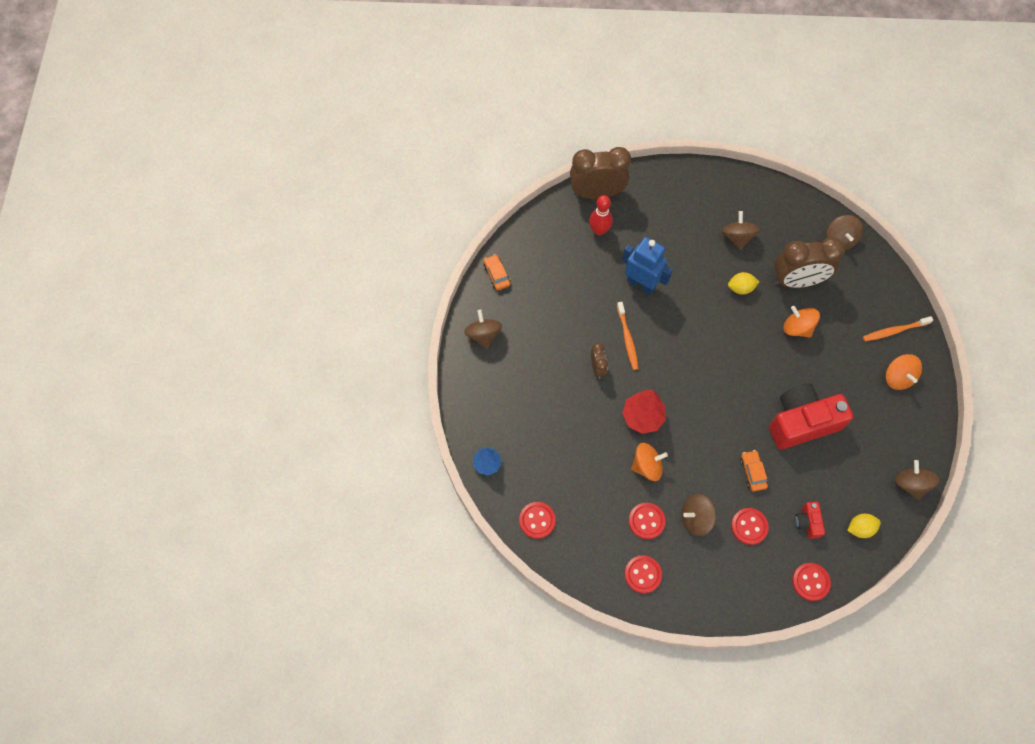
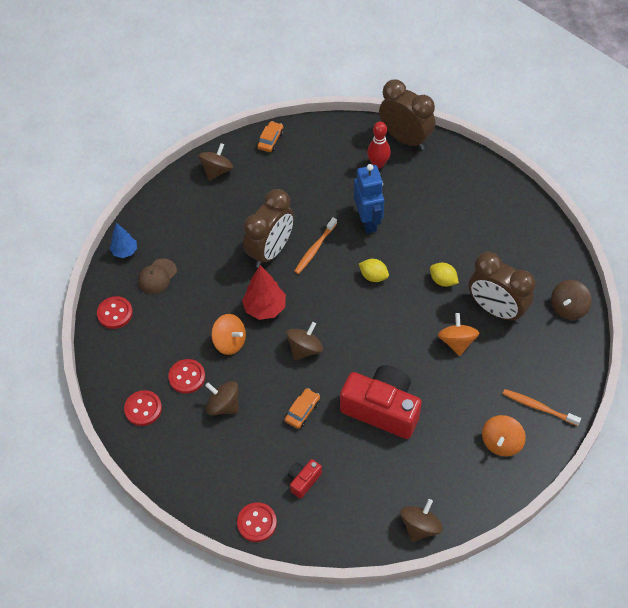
camera: 45 degrees right, 10 degrees down
(535, 462) = (157, 276): none -> brown cap
(597, 368) = (271, 251): brown clock -> brown clock, size x2.11
(737, 237) = (481, 244): brown spinning top -> brown spinning top (305, 349)
(749, 526) = (256, 444): red button -> none
(860, 528) = (340, 521): yellow lemon -> yellow lemon (373, 276)

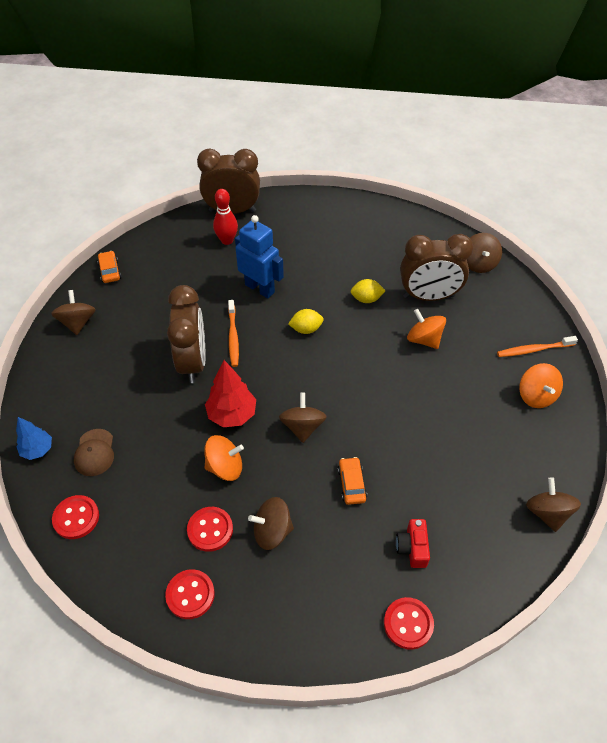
camera: 40 degrees left, 5 degrees down
(382, 409) = (418, 434): red camera -> none

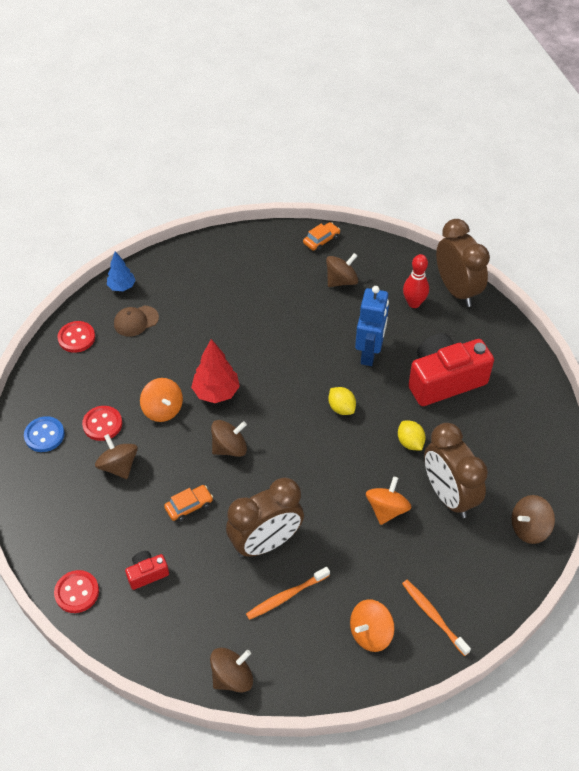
camera: 65 degrees right, 0 degrees up
(78, 323) = (253, 248): brown spinning top -> brown spinning top (341, 281)
(190, 595) = (44, 435): red button -> blue button
(193, 362) = (256, 342): brown clock -> brown clock (266, 543)
(233, 337) = (299, 358): orange toothbrush -> orange toothbrush (286, 596)
(317, 254) = (444, 380): none -> red camera

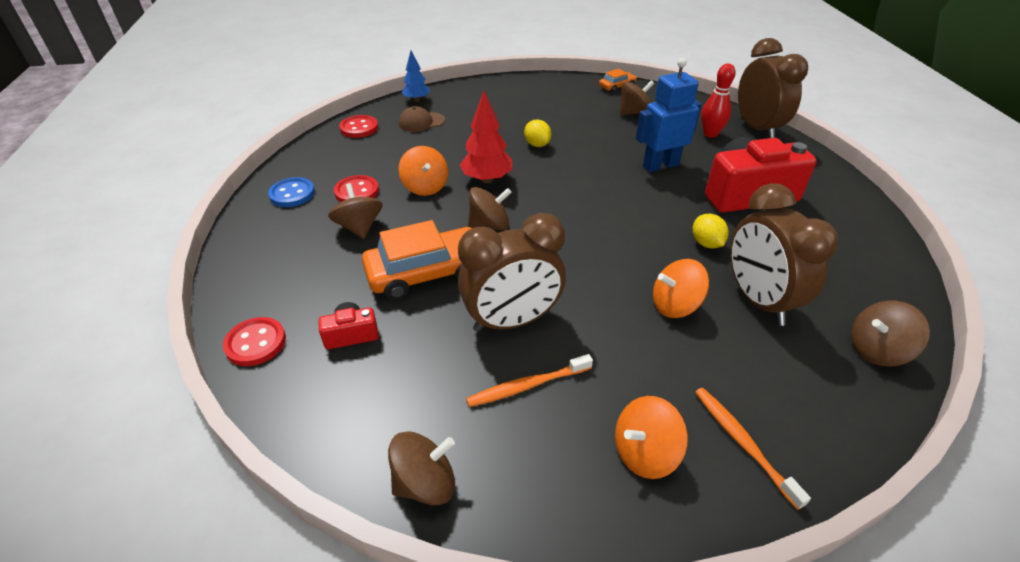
camera: 10 degrees right, 10 degrees down
(189, 506) = (426, 272): orange car -> orange car, size x2.03
(341, 408) = (625, 205): yellow lemon -> yellow lemon (537, 145)
(369, 353) = (660, 165): blue robot -> blue robot turned 135 degrees counterclockwise
(387, 509) = (675, 305): orange spinning top -> orange spinning top turned 135 degrees counterclockwise

